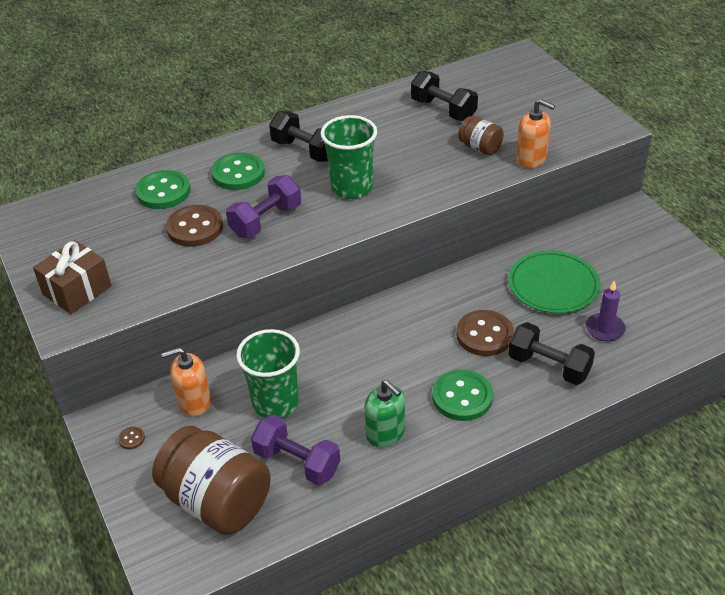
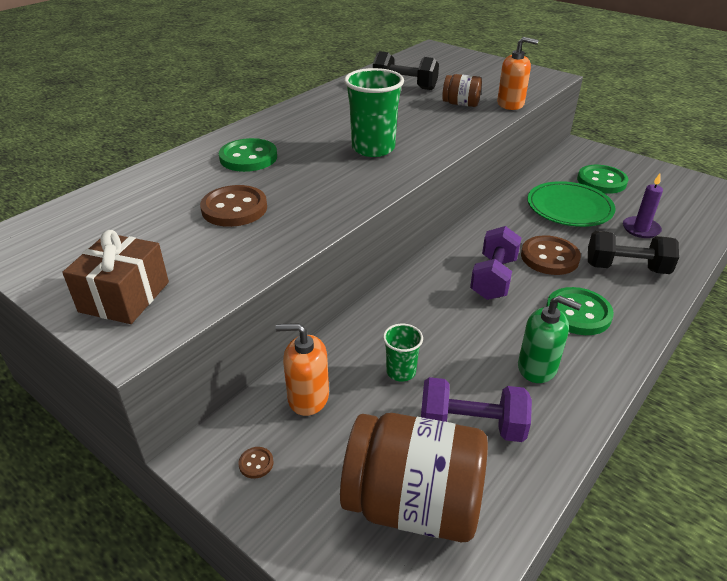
camera: 25 degrees left, 5 degrees down
(163, 192) = (175, 186): green button -> green button (601, 181)
(194, 402) = (308, 397): orange soap dispenser -> orange soap dispenser turned 45 degrees clockwise
(266, 221) = (309, 188): purple dumbbell -> purple dumbbell (493, 278)
(275, 403) = (401, 372): green cup -> green cup, size x0.54
(305, 150) = (303, 130): black dumbbell -> none

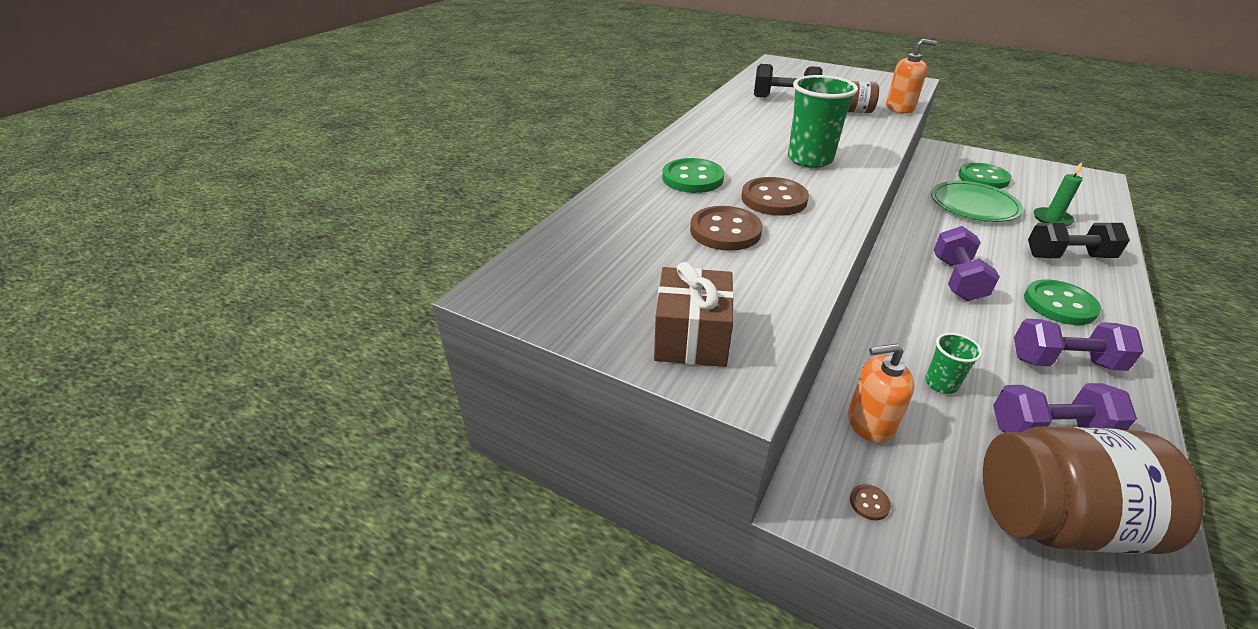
camera: 10 degrees left, 0 degrees up
(537, 367) = (1064, 362): green soap dispenser -> purple dumbbell
(549, 257) = (992, 254): brown button -> brown button (774, 199)
(641, 229) = (1052, 219): purple candle -> green candle

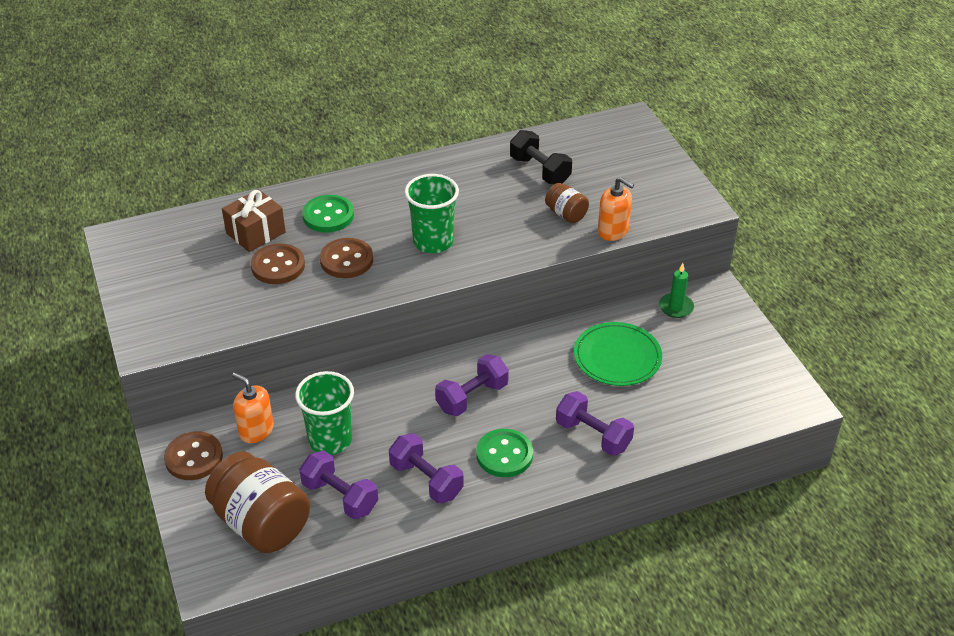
camera: 40 degrees right, 5 degrees up
(691, 337) = (160, 314): brown gift -> brown gift (255, 233)
(869, 503) = (194, 458): brown button -> brown button, size x2.38
(941, 384) = (330, 440): green cup -> green cup, size x1.85
(983, 178) = (685, 341): green button -> none
(1052, 219) = (655, 406): green candle -> green candle (676, 307)
(1068, 256) = (593, 435): black dumbbell -> purple dumbbell

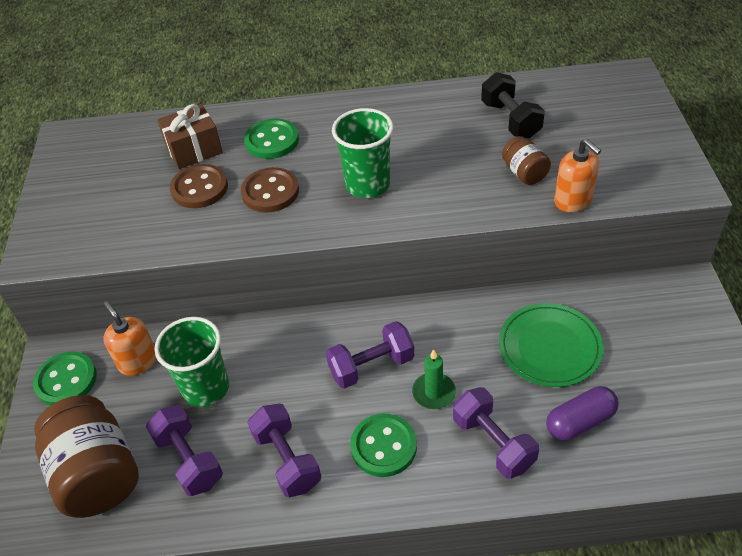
camera: 20 degrees right, 5 degrees up
(194, 458) = (66, 380): brown button -> green button
(657, 407) = (580, 421): none -> purple capsule
(676, 307) = (635, 297): green candle -> green candle (434, 392)

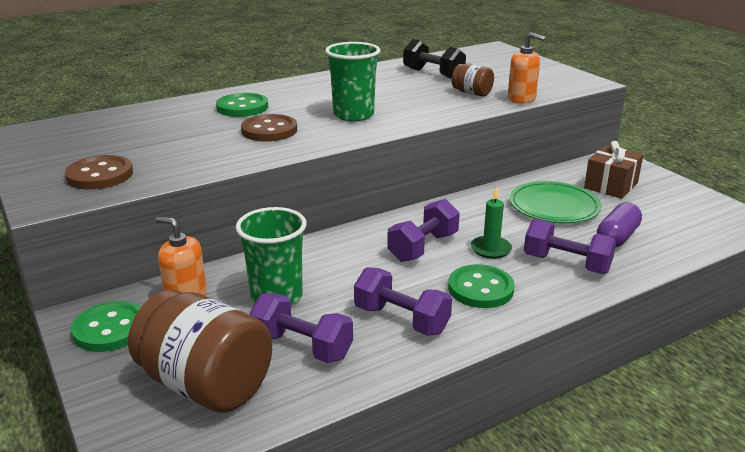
camera: 30 degrees left, 20 degrees down
(194, 149) = (169, 121): brown gift -> brown gift (610, 185)
(199, 188) = (197, 138): brown button -> brown button (100, 175)

